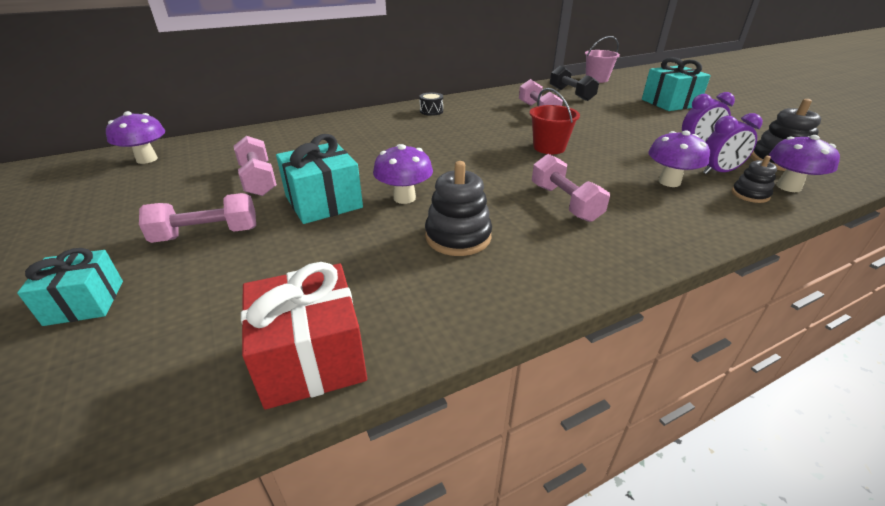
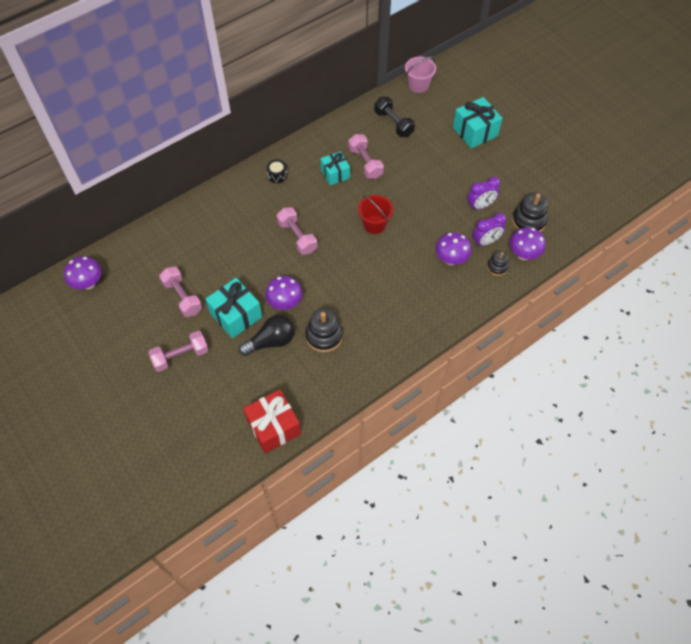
camera: 10 degrees left, 25 degrees up
(85, 302) = (150, 414): turquoise gift -> turquoise gift (335, 174)
(365, 234) = (271, 341): none -> black light bulb
(564, 202) = (384, 293): pink dumbbell -> pink dumbbell (297, 237)

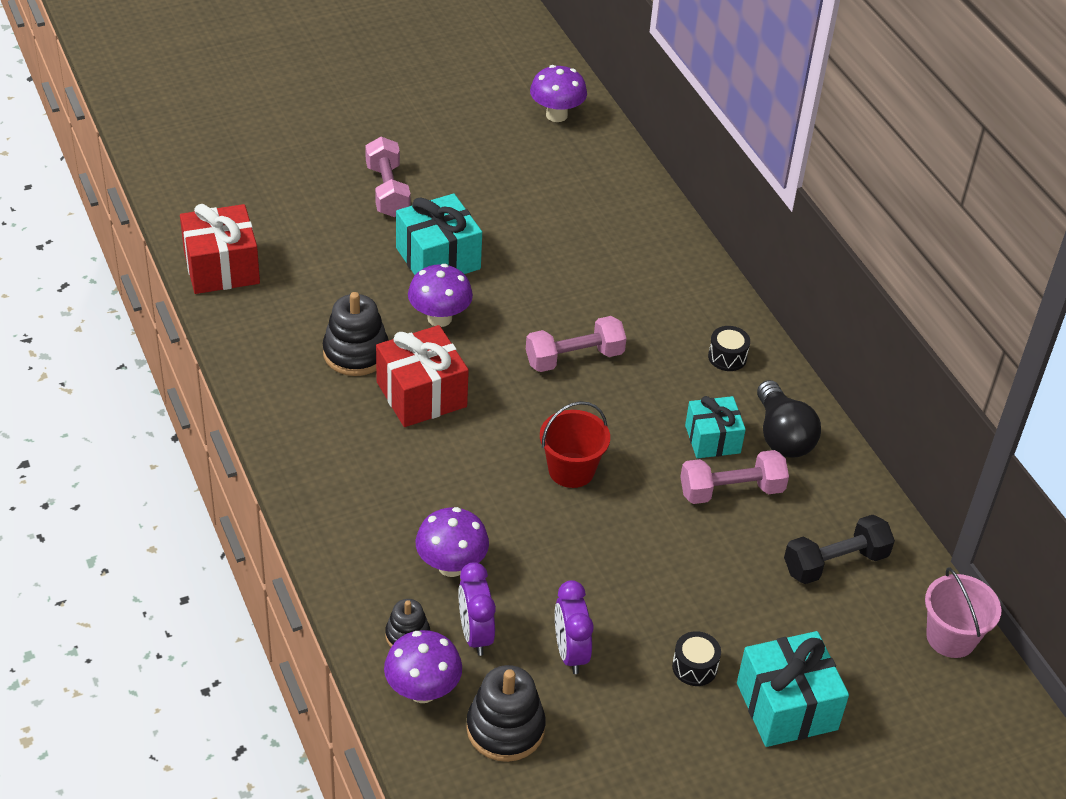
camera: 100 degrees right, 15 degrees down
(182, 297) = (495, 206): pink dumbbell -> none
(271, 341) = (372, 290): black light bulb -> black light bulb (782, 436)
(345, 297) = (421, 394): none -> red gift
(469, 163) = (694, 667): none -> black drum

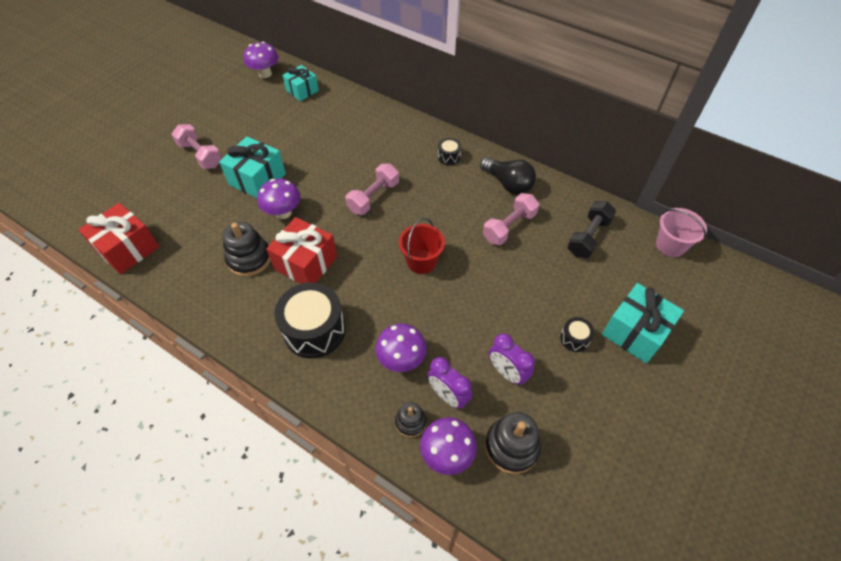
camera: 30 degrees left, 10 degrees up
(373, 476) = (314, 330): none -> black drum
(712, 439) = (477, 204): turquoise gift -> turquoise gift (302, 90)

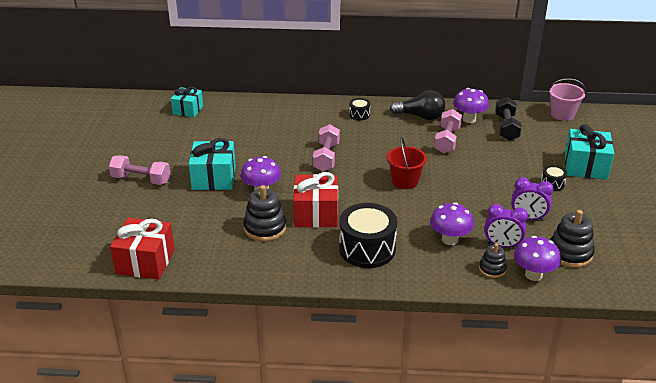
camera: 30 degrees left, 20 degrees down
(265, 74) = (139, 108): purple mushroom -> purple mushroom (469, 119)

